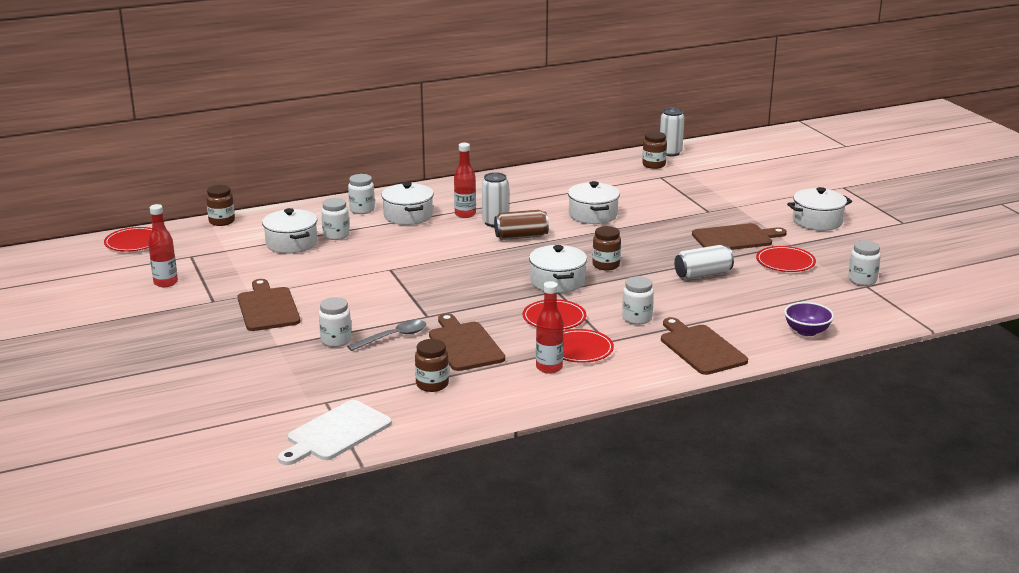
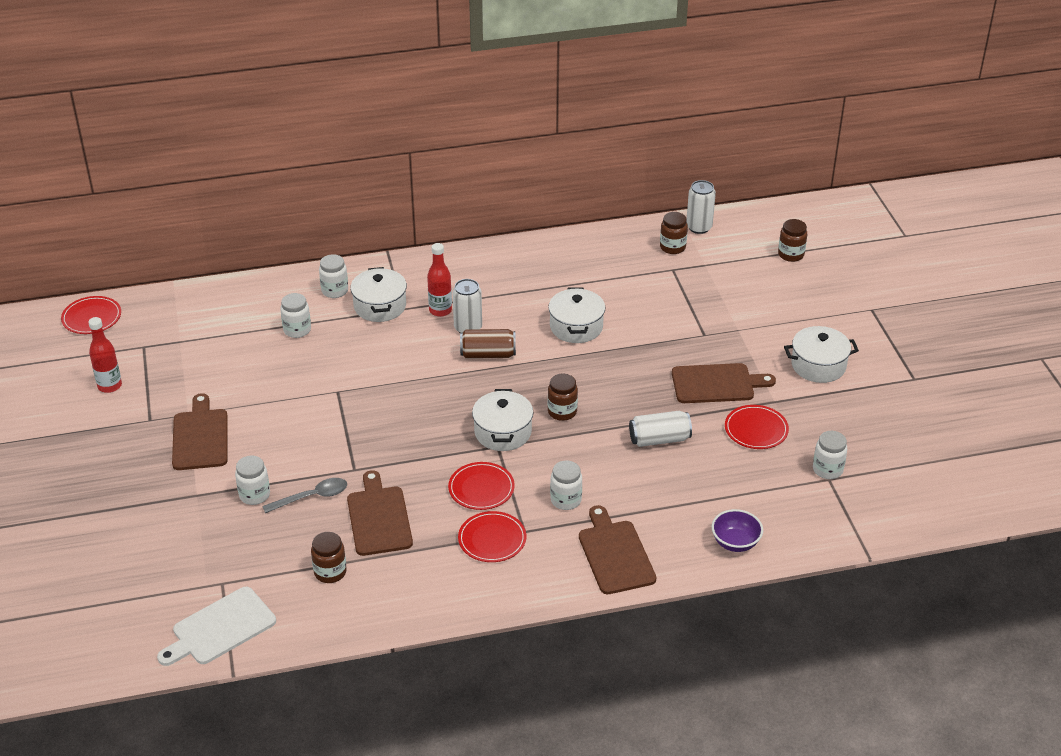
camera: 10 degrees right, 15 degrees up
(222, 221) = (186, 294): brown jar -> brown jar (791, 254)
(291, 243) = (248, 338): white pot -> none
(549, 368) = (452, 563): red bottle -> none

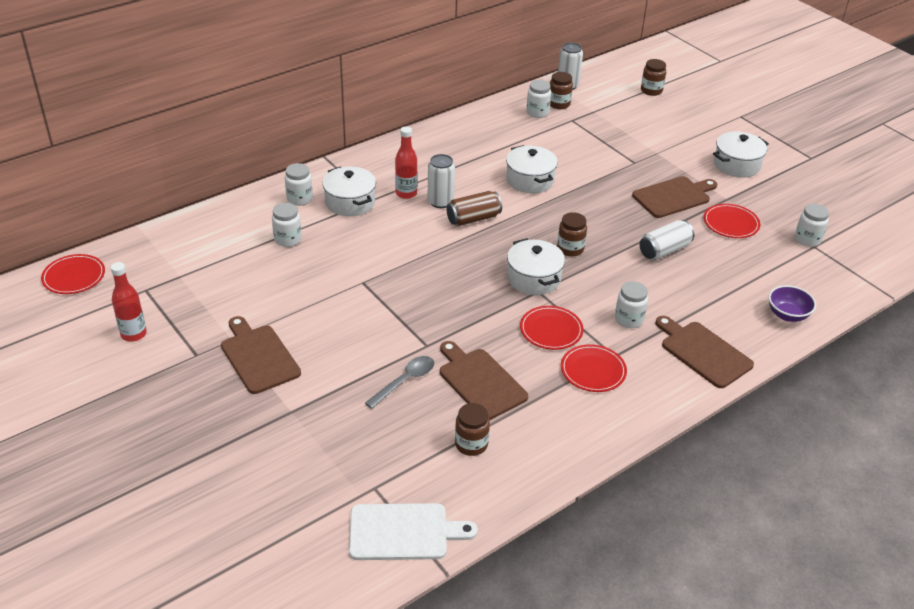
camera: 25 degrees left, 0 degrees up
(220, 628) = (403, 532): white cutting board -> white cutting board turned 120 degrees counterclockwise
(254, 495) = (349, 395): white jar -> white jar (537, 112)

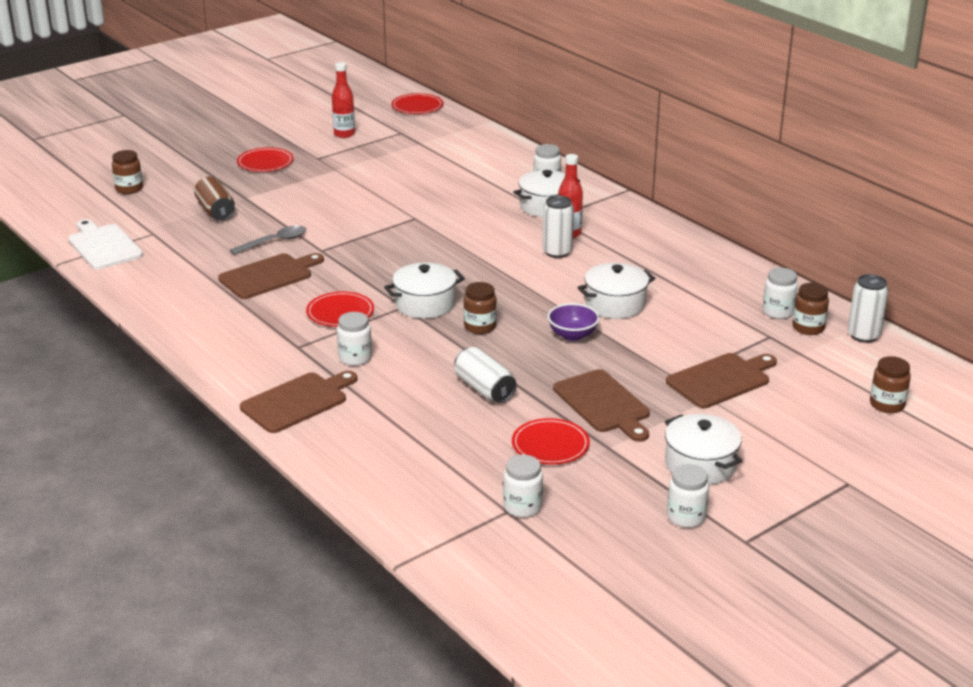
camera: 90 degrees right, 10 degrees down
(258, 357) = (312, 181): brown cutting board -> brown cutting board (721, 380)
(288, 239) = (478, 181): white jar -> white jar (686, 517)
(403, 532) = (104, 246): white cutting board -> white cutting board turned 150 degrees clockwise
(405, 381) = (274, 242): grey spoon -> grey spoon turned 75 degrees counterclockwise
(471, 444) = (190, 272): brown jar -> brown jar (129, 189)
(473, 219) = (528, 271): brown can -> brown can (215, 211)
(593, 370) = (277, 334): red plate -> red plate (265, 162)
(787, 315) = (360, 469): purple bowl -> purple bowl (572, 335)

